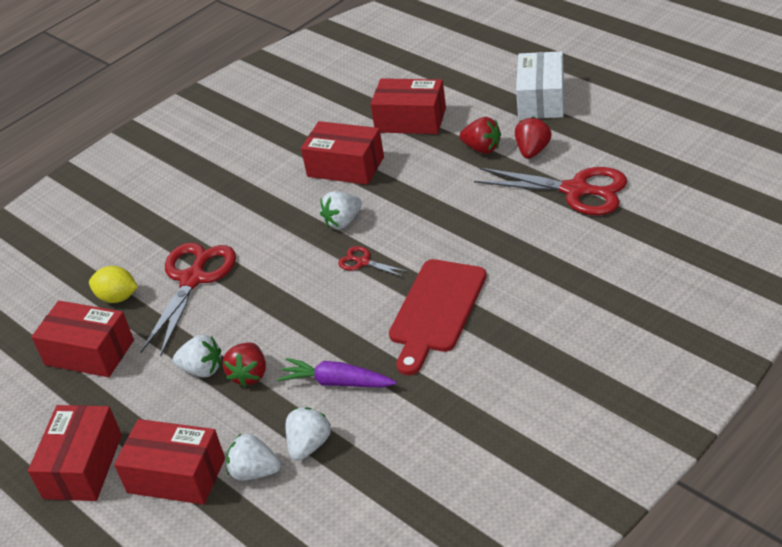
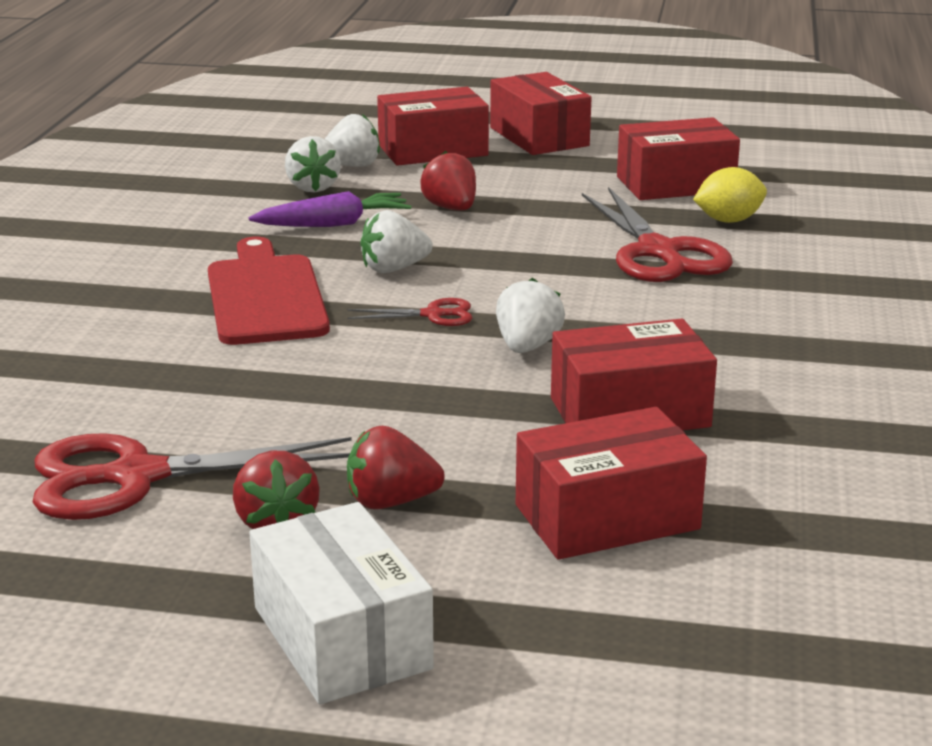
camera: 140 degrees right, 15 degrees down
(202, 370) = (515, 200): white strawberry -> white strawberry (394, 269)

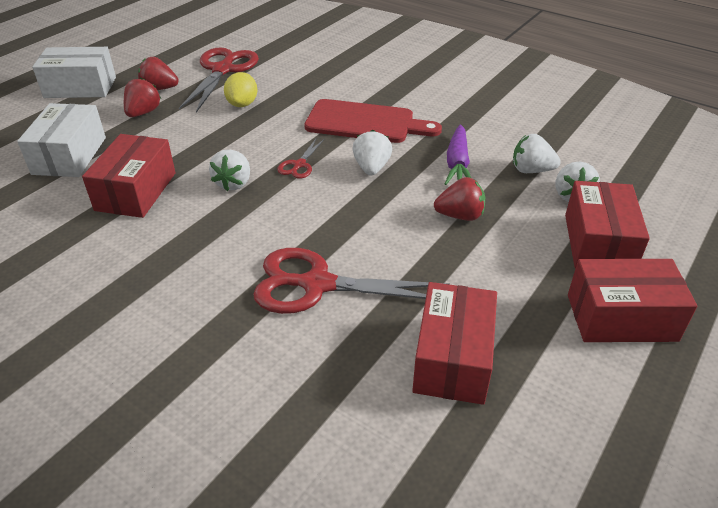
camera: 115 degrees right, 15 degrees up
(527, 347) = (234, 183): white strawberry -> white strawberry turned 60 degrees clockwise
(607, 517) = (69, 155): red box -> white box
(728, 220) = (349, 353): yellow lemon -> yellow lemon (242, 104)

